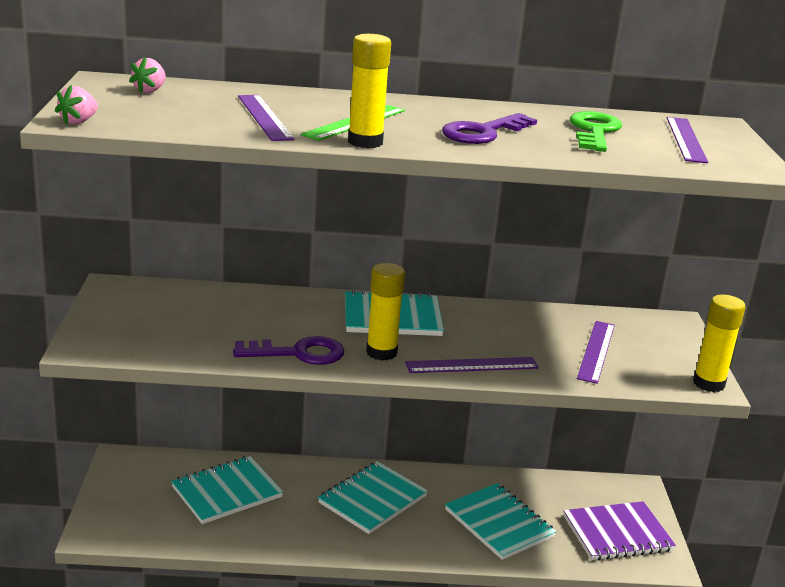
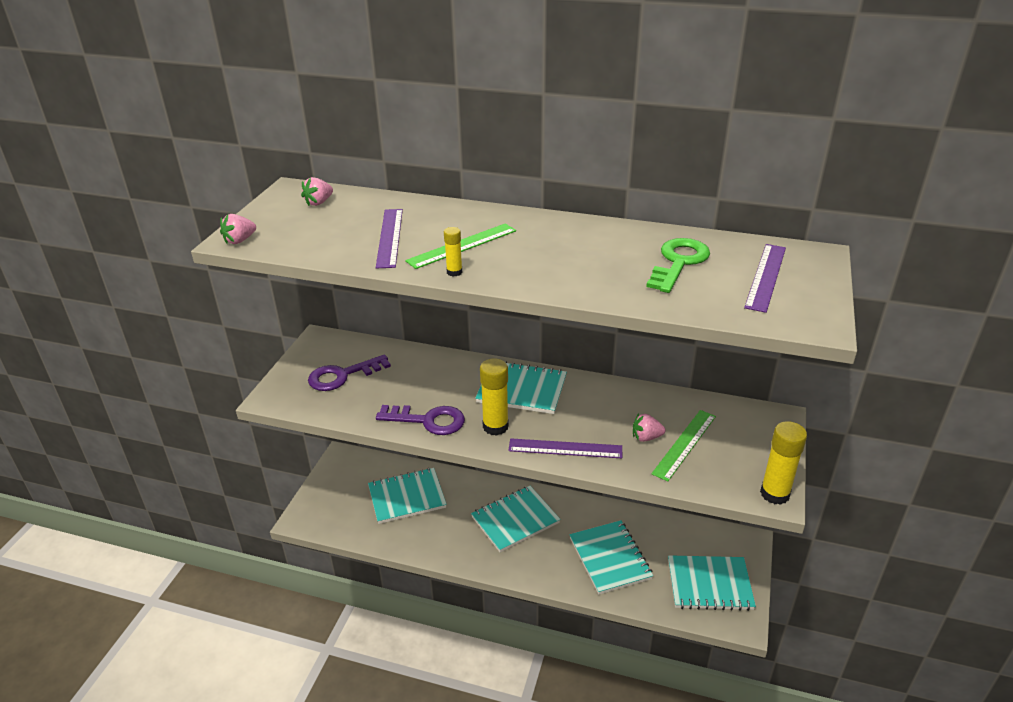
camera: 20 degrees right, 10 degrees up
(365, 142) = (454, 272): yellow glue stick -> yellow glue stick, size x0.52
(483, 132) = (570, 262): purple key -> purple key (343, 375)
(553, 348) = (646, 437): none -> pink strawberry
(596, 351) = (684, 444): purple ruler -> green ruler
(617, 534) = (709, 584): purple notebook -> turquoise notebook

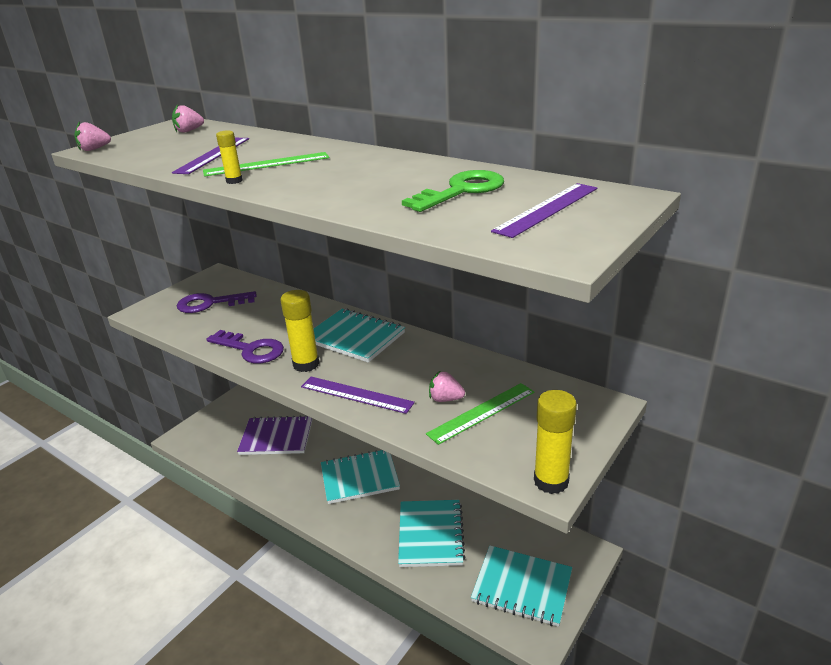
camera: 20 degrees right, 5 degrees down
(407, 497) = (276, 437): turquoise notebook -> purple notebook

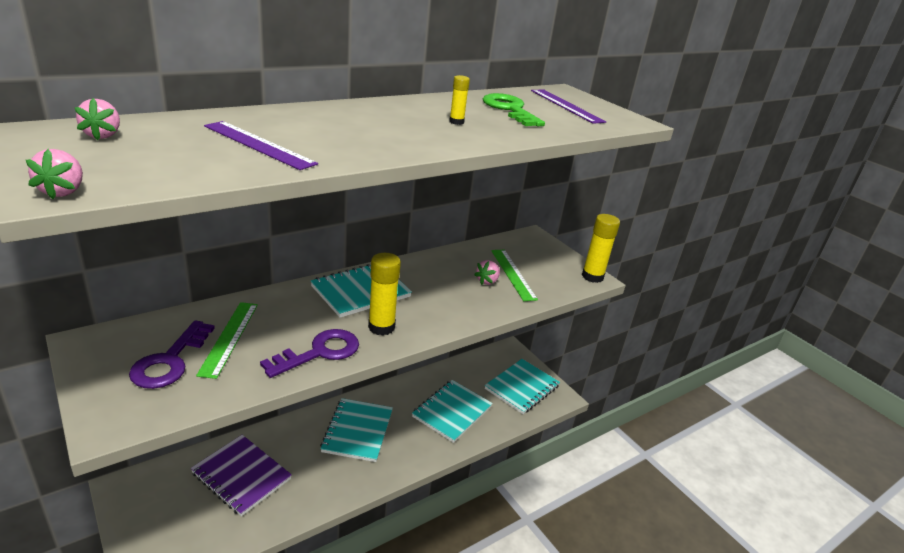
camera: 75 degrees left, 0 degrees up
(234, 181) = (378, 153): yellow glue stick -> yellow glue stick (456, 122)
(266, 164) = (342, 134): green ruler -> green ruler (229, 338)
(276, 437) = (241, 476): purple notebook -> purple notebook turned 75 degrees counterclockwise
(356, 394) = (452, 315): purple ruler -> none
(431, 534) = (452, 412): turquoise notebook -> turquoise notebook turned 75 degrees counterclockwise

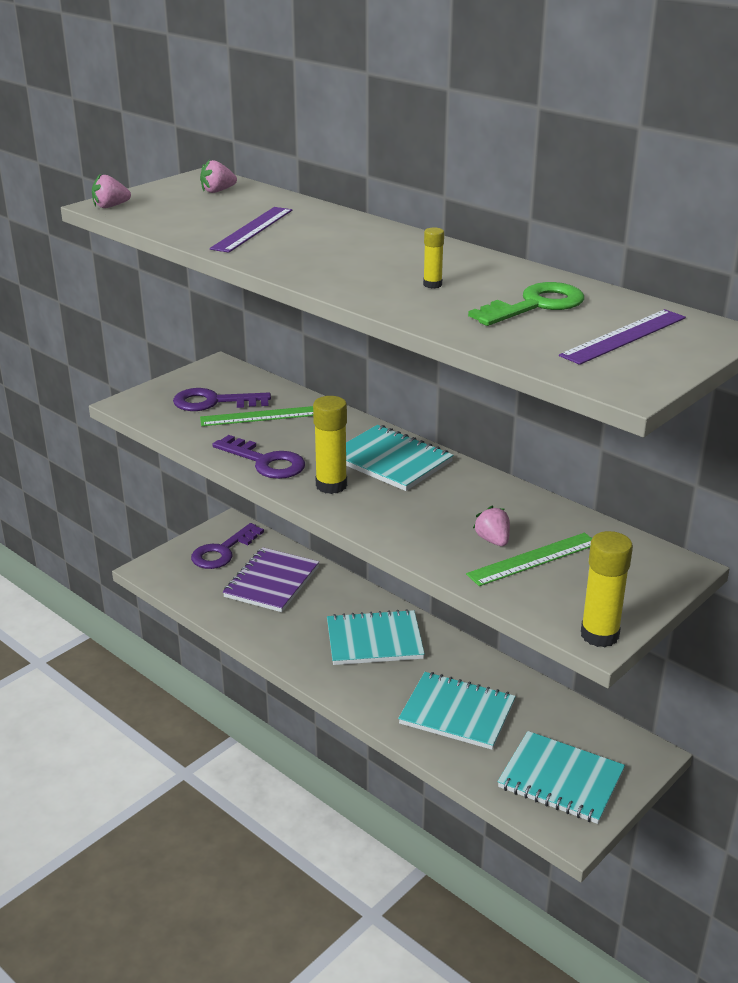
camera: 80 degrees right, 0 degrees up
(164, 502) = (223, 551): none -> purple key
(487, 281) = (493, 540): pink strawberry -> pink strawberry turned 45 degrees clockwise

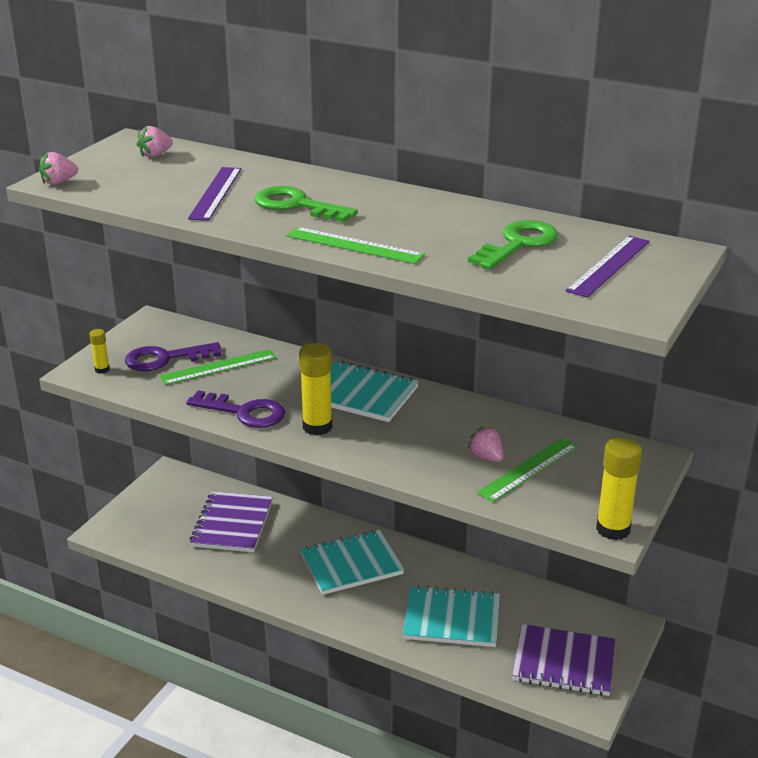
camera: 15 degrees left, 0 degrees up
(223, 551) = (172, 501): purple key -> none
(326, 247) = (297, 205): none -> green key
(359, 289) = (354, 245): none -> green ruler
(432, 284) = (417, 233): yellow glue stick -> yellow glue stick (102, 369)
(560, 780) = (563, 663): turquoise notebook -> purple notebook

